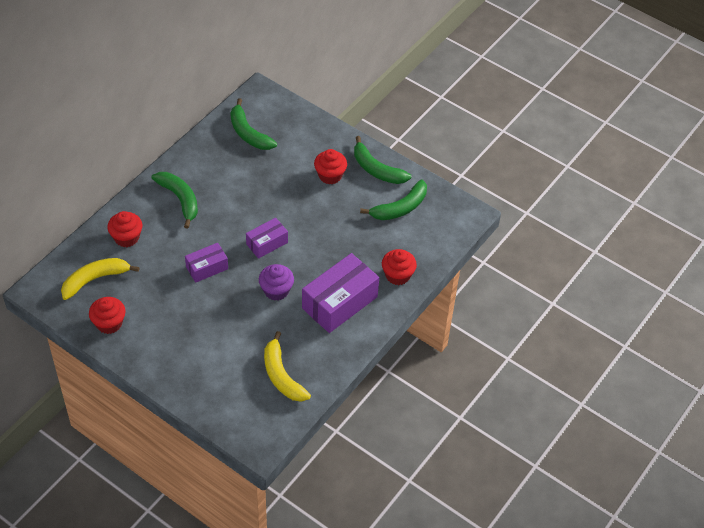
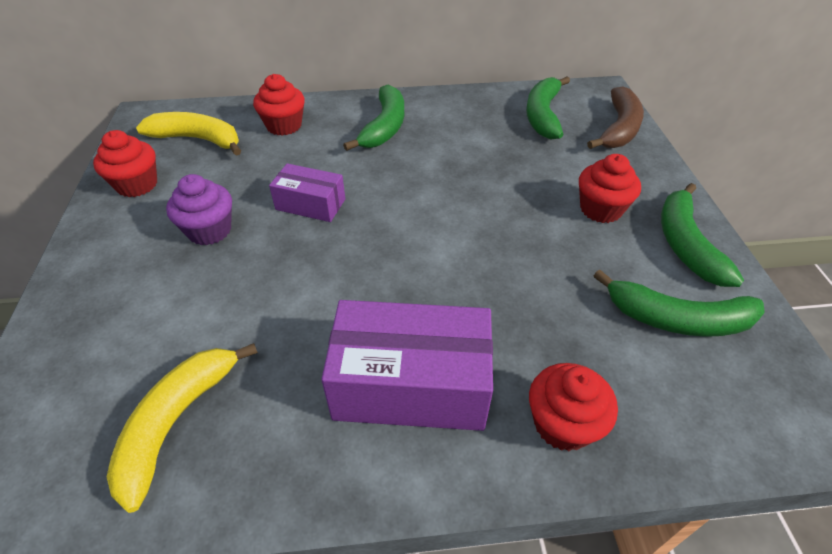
camera: 50 degrees right, 5 degrees down
(267, 243) = (416, 228): purple box -> none
(276, 290) = (347, 291): purple cupcake -> purple cupcake (209, 230)
(293, 117) = (619, 128): none -> brown banana

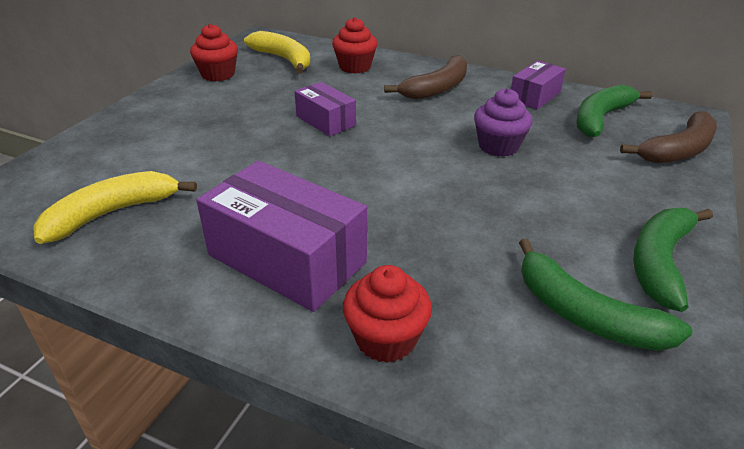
camera: 30 degrees right, 10 degrees down
(209, 230) = (238, 114): purple cupcake -> purple cupcake (498, 146)
(385, 127) = (437, 88): green banana -> brown banana
(474, 108) = (534, 96): none -> purple box
(600, 209) = (589, 204): red cupcake -> none

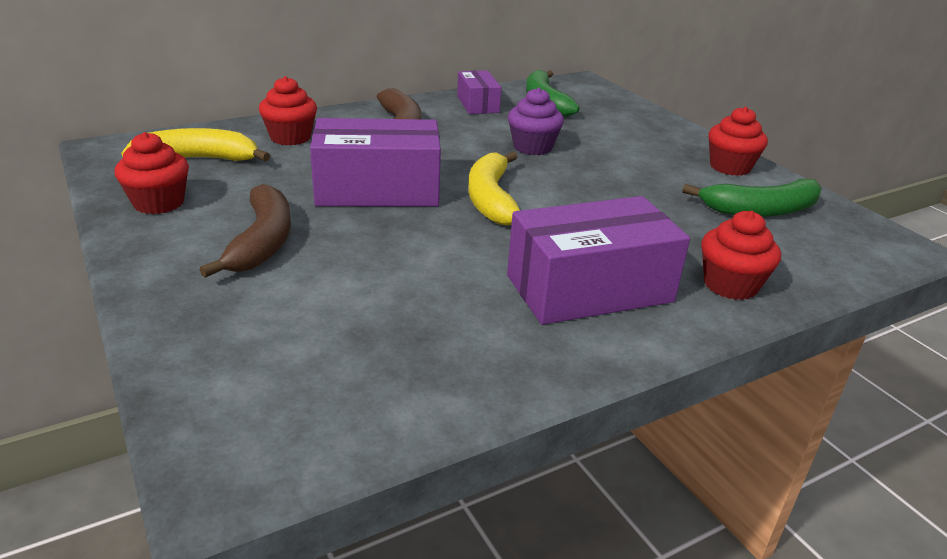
camera: 55 degrees left, 5 degrees down
(112, 213) = (390, 360): yellow banana -> yellow banana (491, 199)
(325, 121) = (377, 190): purple box -> purple box, size x1.80
(659, 262) = (730, 167): green banana -> red cupcake
(678, 150) = (617, 104): brown banana -> brown banana (263, 241)

